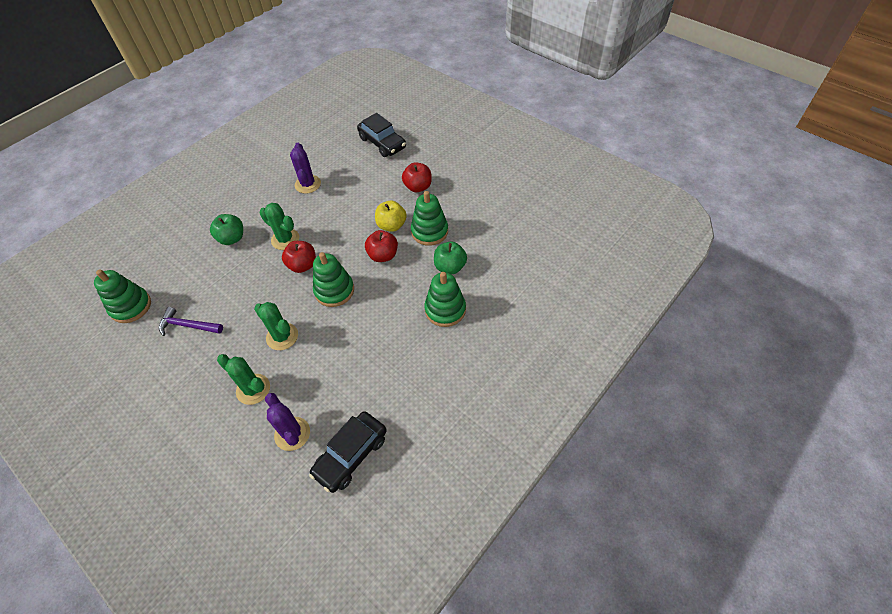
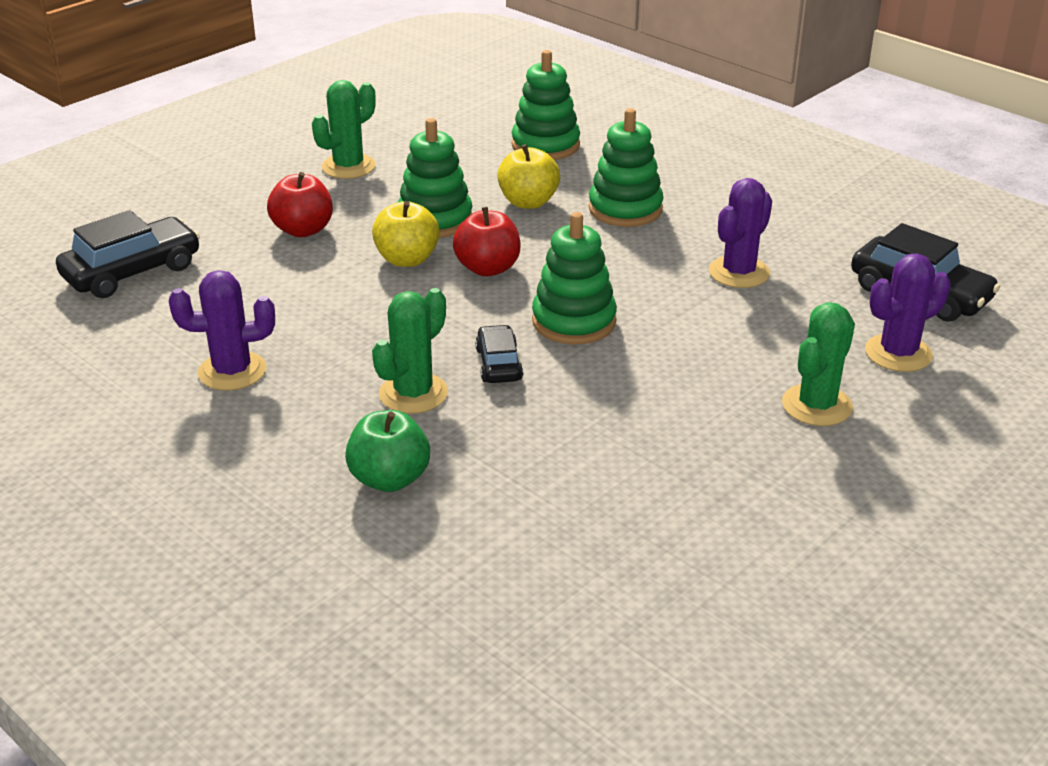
camera: 90 degrees left, 20 degrees down
(131, 306) = (603, 637): green stacking toy -> green stacking toy (545, 145)
(188, 326) = (664, 519): purple hammer -> none
(282, 336) = (689, 379): green cactus -> green cactus (348, 167)
(302, 265) = (498, 364): red apple -> black car
(377, 362) = (739, 272): none -> purple cactus
(450, 267) = (528, 202): green apple -> yellow apple

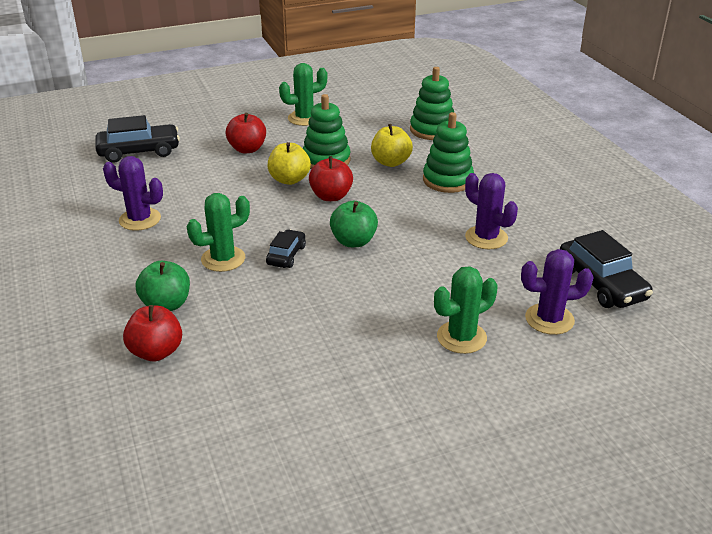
camera: 25 degrees right, 0 degrees up
(436, 546) = (156, 352): none -> red apple
(574, 321) = (353, 241): green stacking toy -> green apple
(739, 272) = (486, 238): purple cactus -> purple cactus turned 75 degrees clockwise

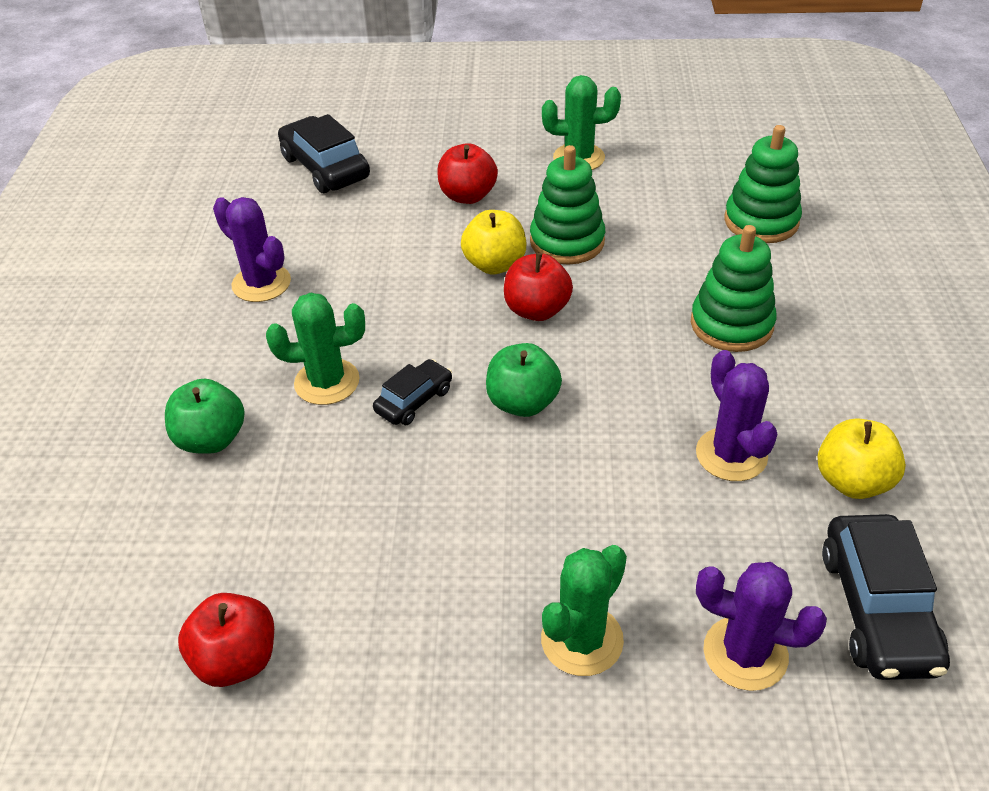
camera: 25 degrees right, 10 degrees up
(139, 151) = (325, 168): black car -> black car turned 135 degrees counterclockwise
(156, 352) = (154, 516): red apple -> red apple (236, 659)
(391, 162) = (661, 268): yellow apple -> yellow apple (852, 481)
(461, 337) = (582, 640): green cactus -> green cactus turned 45 degrees counterclockwise

